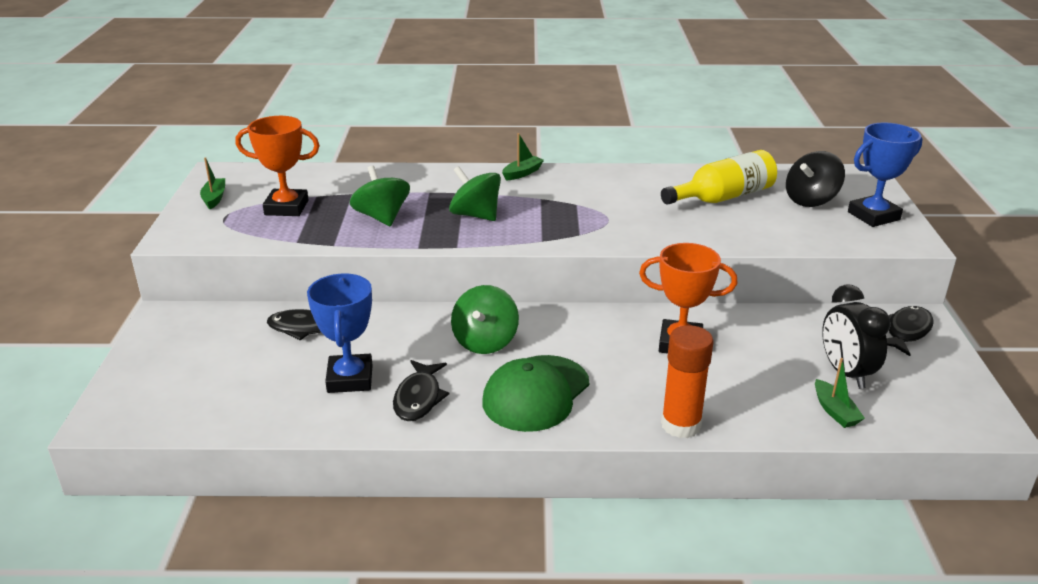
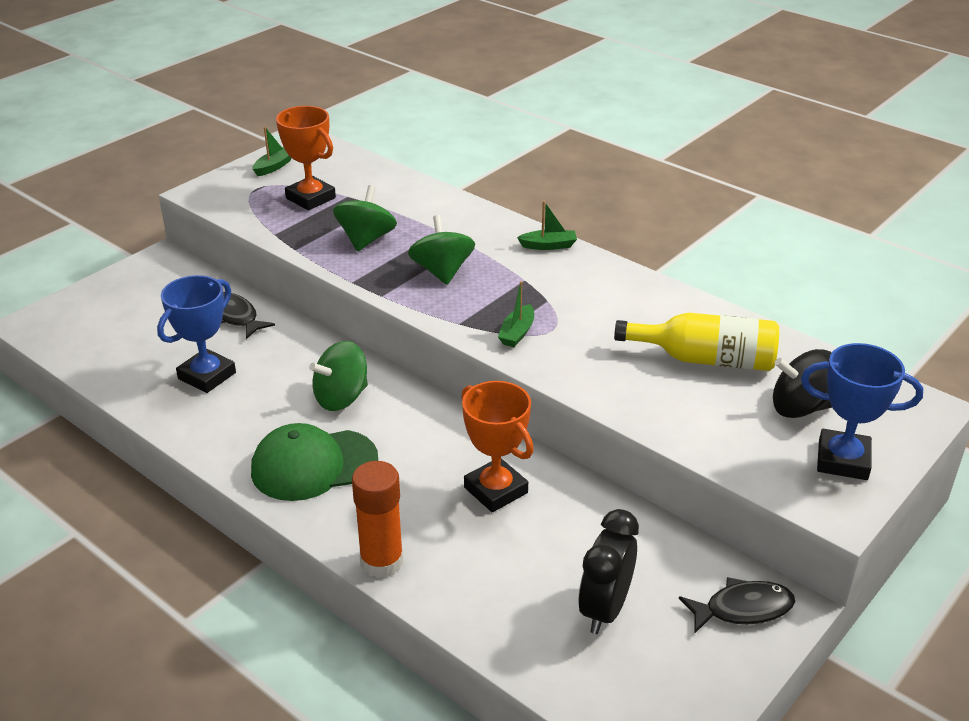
camera: 40 degrees right, 5 degrees up
(419, 398) = (229, 419): black fish -> none
(835, 411) = (533, 636): green boat -> green boat (517, 333)

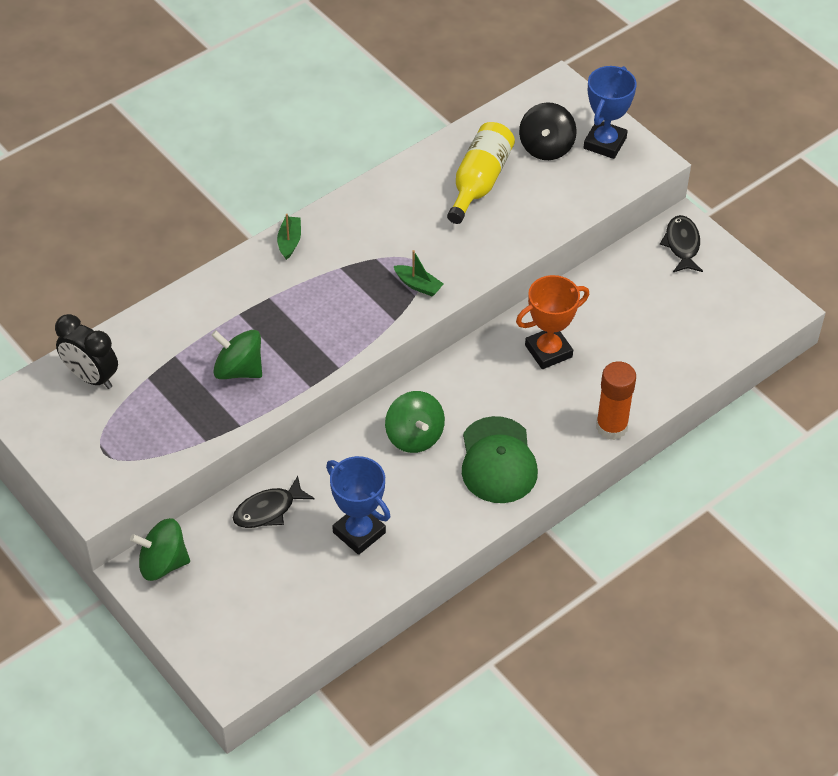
camera: 80 degrees left, 15 degrees up
(274, 167) = (60, 435): green boat -> none
(310, 198) = (142, 407): orange trophy -> none
(442, 271) = (311, 321): green spinning top -> green spinning top (163, 563)
(604, 609) = (673, 313): black clock -> black clock (91, 377)

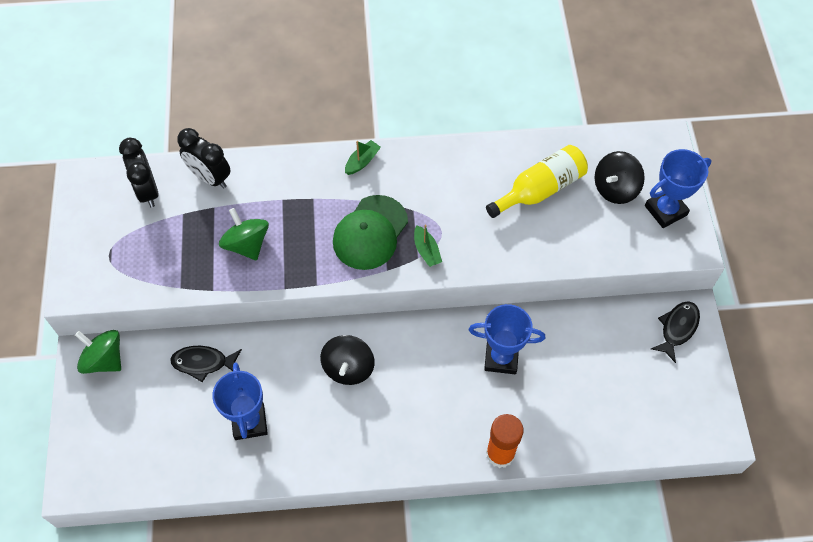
camera: 35 degrees right, 10 degrees up
(146, 332) = (210, 178): none -> black clock
(414, 436) = (348, 368): green spinning top -> black spinning top
(498, 461) = (392, 427): green cap -> green cap (370, 233)
(548, 351) = (501, 358): orange trophy -> blue trophy

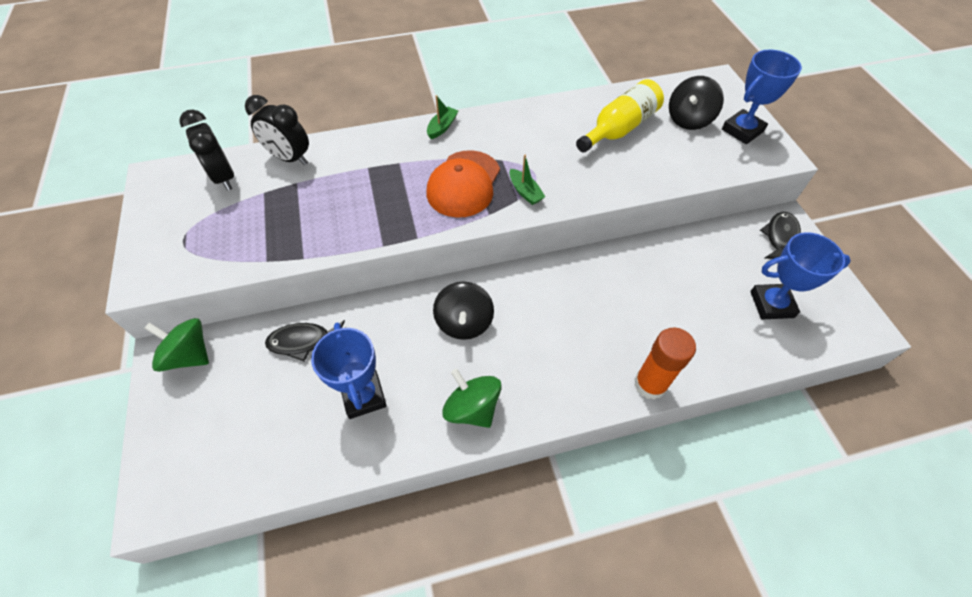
camera: 10 degrees left, 5 degrees down
(247, 244) = (336, 211): green spinning top -> green spinning top (472, 408)
(370, 233) = (464, 184): green cap -> orange cap
(501, 358) = (620, 289): blue trophy -> blue trophy (771, 304)

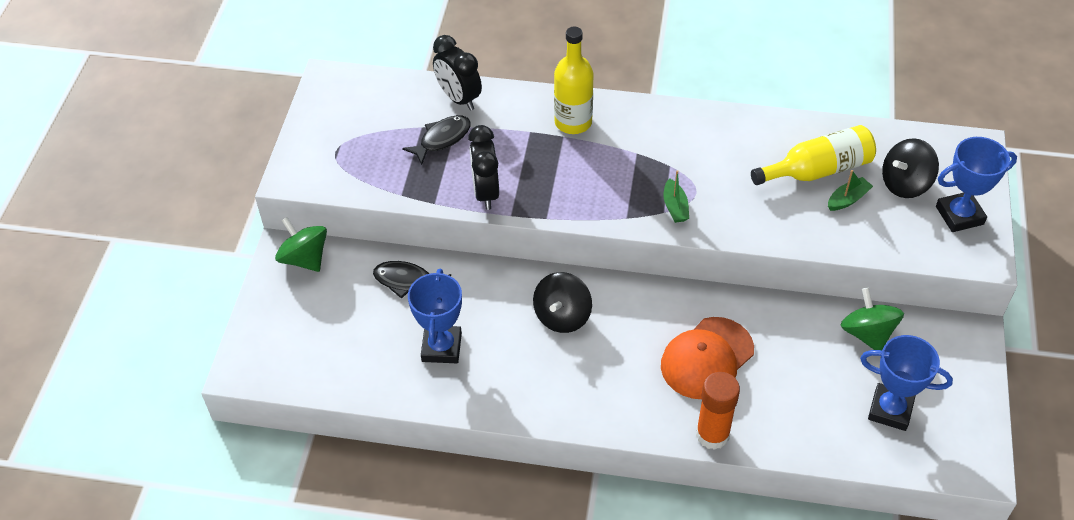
camera: 25 degrees right, 5 degrees down
(224, 178) = (390, 100): black clock -> black clock (485, 192)
(402, 149) = (573, 122): none -> yellow bottle
(442, 127) = (625, 110): green boat -> green boat (847, 199)
(464, 184) = (617, 179): orange cap -> orange cap (707, 358)
(472, 408) = (533, 393): green spinning top -> green spinning top (867, 333)
(780, 237) = (951, 349): black fish -> black fish (442, 139)

